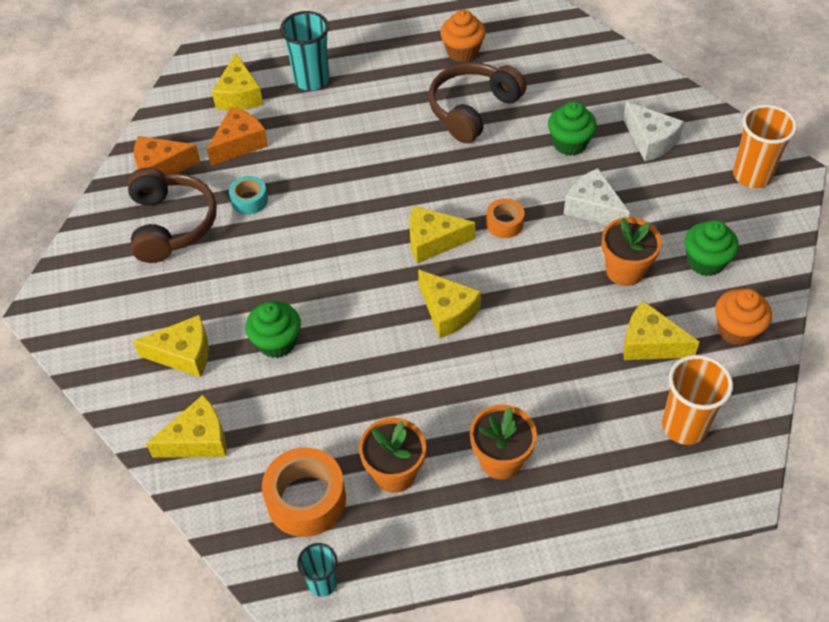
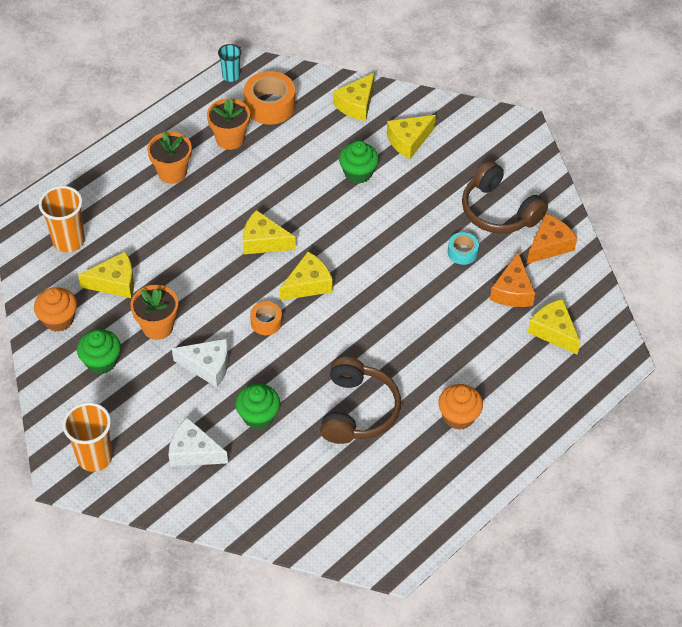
camera: 145 degrees right, 0 degrees up
(311, 80) = (511, 374): turquoise cup -> none
(462, 51) = (409, 468): orange cupcake -> orange cupcake (458, 416)

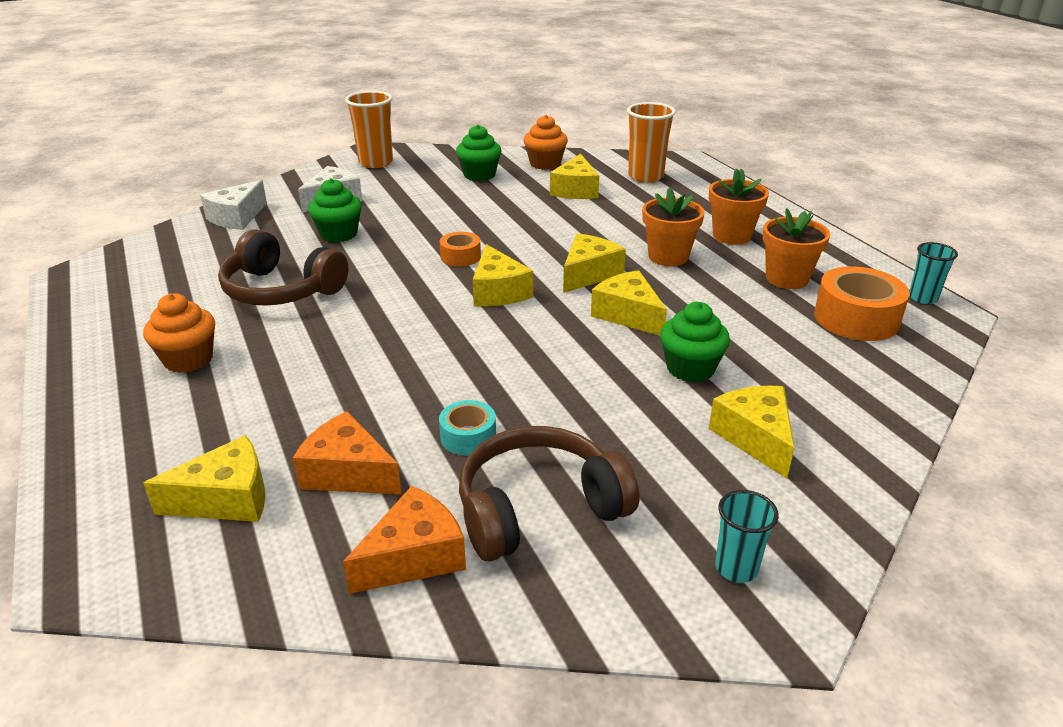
camera: 110 degrees right, 20 degrees down
(157, 327) = (501, 202): orange flower pot -> orange flower pot (668, 257)
(207, 366) = (428, 218): white cheese -> white cheese (237, 217)
(356, 104) = (857, 399): yellow cheese -> yellow cheese (628, 315)
(499, 140) = (736, 568): none -> turquoise cup
(549, 245) = (414, 556): orange cheese -> orange cheese turned 105 degrees counterclockwise

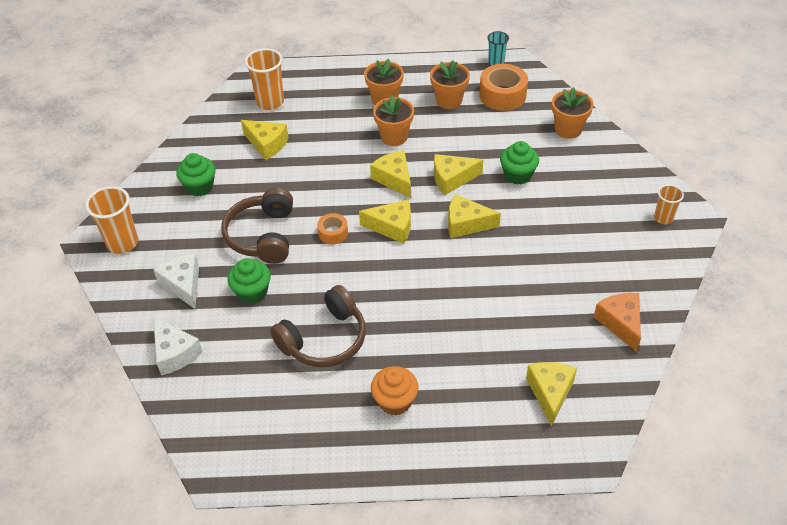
camera: 65 degrees left, 15 degrees up
(348, 473) = (548, 337): orange cheese -> none
(468, 437) = (538, 281): turquoise tape -> none
(539, 509) = (604, 269): brown headphones -> brown headphones (263, 236)
(545, 164) = (207, 144): orange cupcake -> none
(736, 568) = (663, 218): turquoise cup -> orange cup
(755, 438) = (583, 176): yellow cheese -> yellow cheese (466, 224)
(854, 397) = (568, 129): none -> orange flower pot

